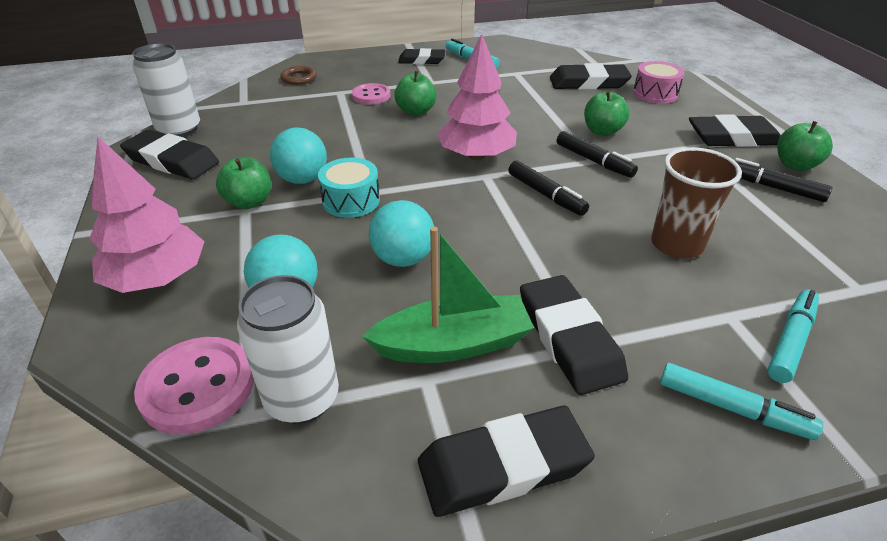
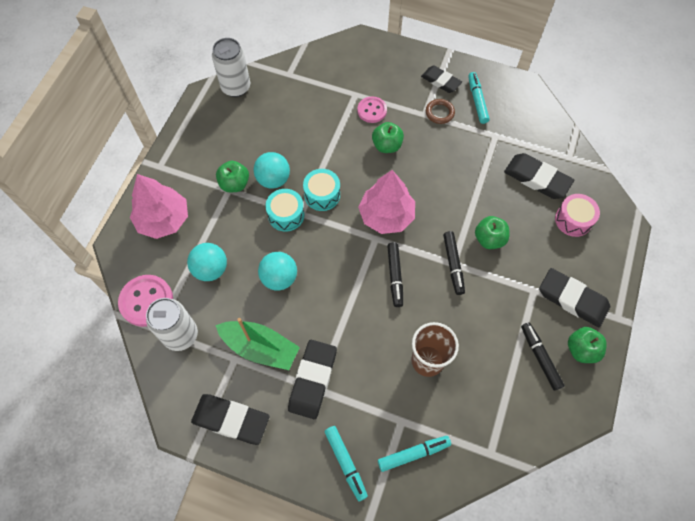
camera: 35 degrees right, 25 degrees up
(172, 161) = (216, 119): black eraser -> none
(299, 78) = (340, 61): brown ring -> brown ring (439, 113)
(381, 168) = (322, 195): none -> turquoise drum

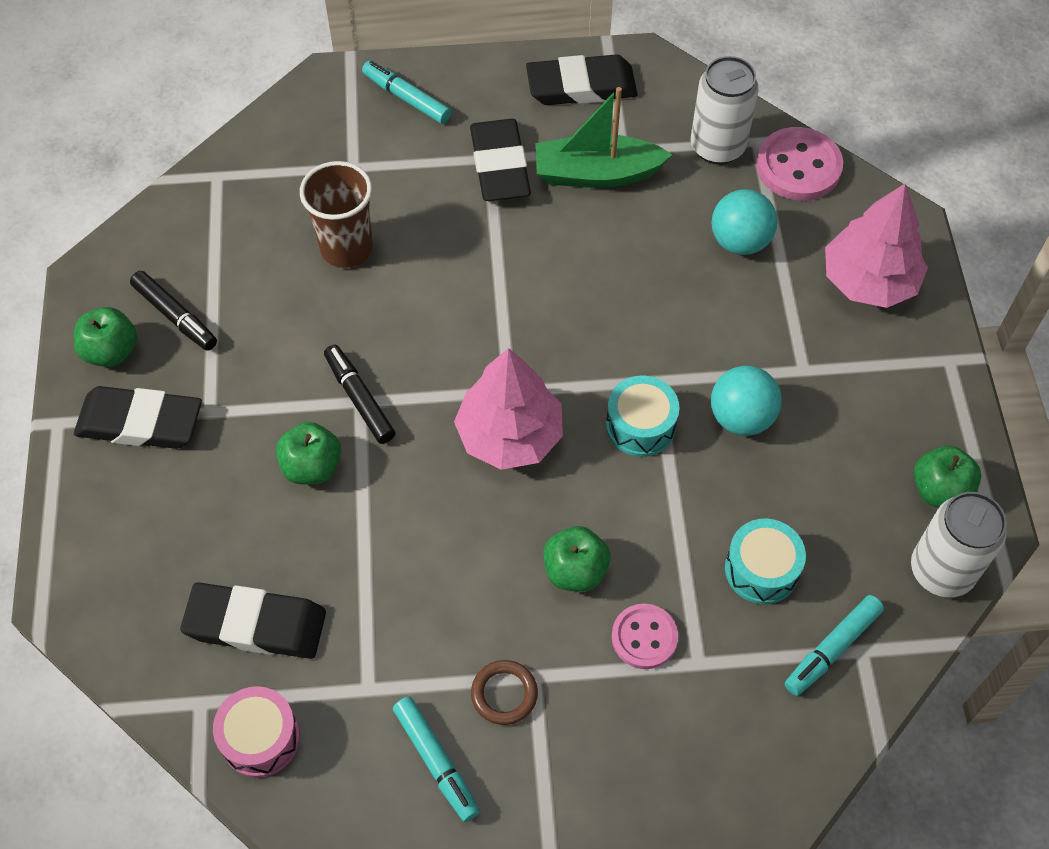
camera: 155 degrees right, 5 degrees down
(234, 184) = (801, 382): green apple -> green apple (939, 490)
(279, 278) = (628, 270): turquoise ball -> none
(286, 215) = (680, 367): turquoise drum -> turquoise drum (761, 569)
(395, 276) = (448, 343): black marker -> none
(413, 453) = (322, 138): turquoise marker -> turquoise marker (832, 649)
(441, 81) = (535, 779): black eraser -> none
(573, 220) = (166, 566): pink drum -> pink drum (260, 738)

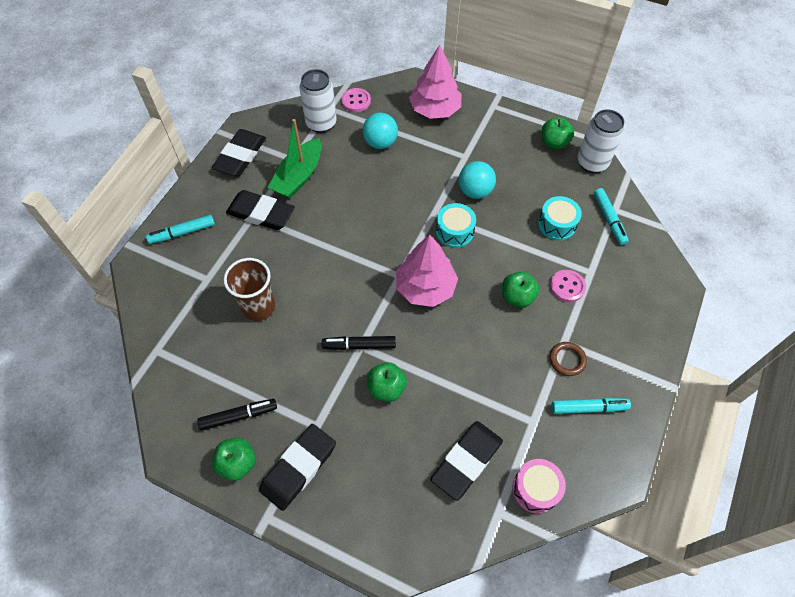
camera: 60 degrees left, 0 degrees up
(798, 167) = (356, 101): pink button -> pink button, size x0.65

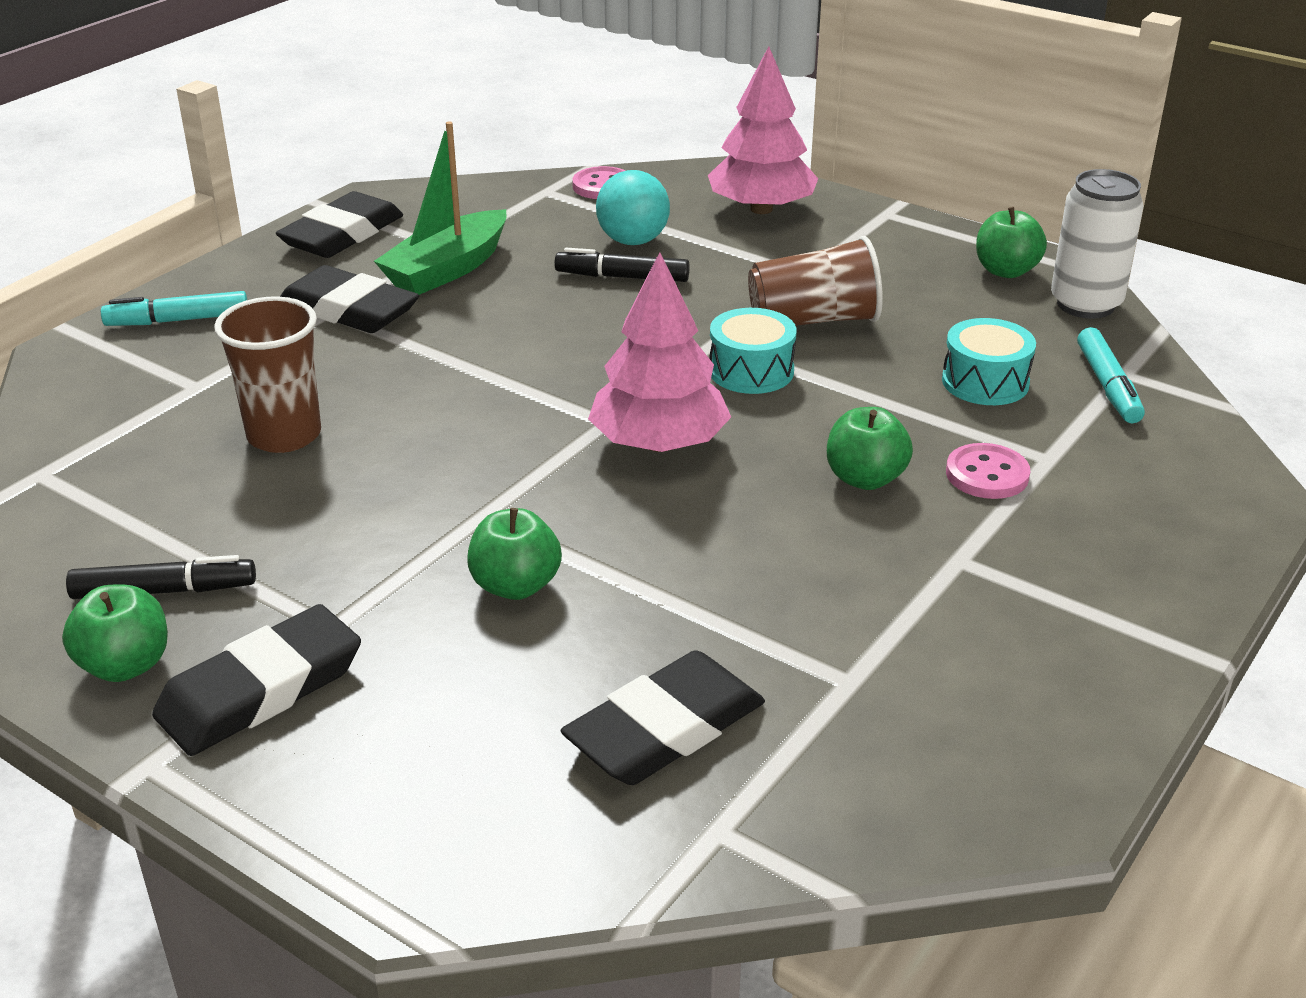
camera: 10 degrees right, 25 degrees down
(321, 123) = (521, 207): white can -> none
(359, 345) = (479, 513): black marker -> black marker (622, 277)
(475, 191) = (813, 320): turquoise ball -> brown cup
(535, 489) = (825, 800): pink drum -> none
(567, 360) = (959, 588): brown ring -> none
(588, 408) = (995, 674): turquoise marker -> none

